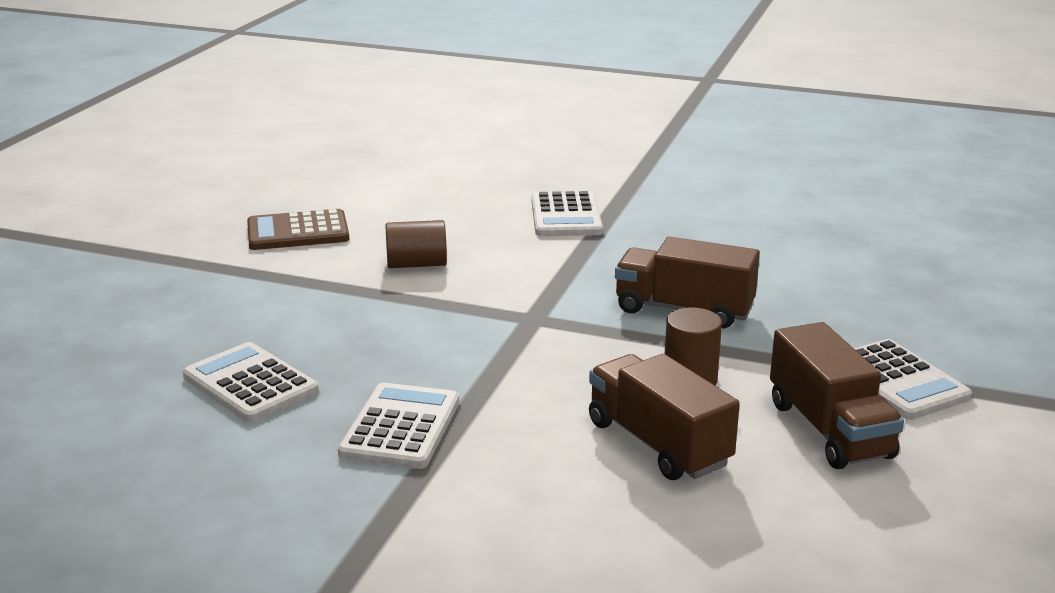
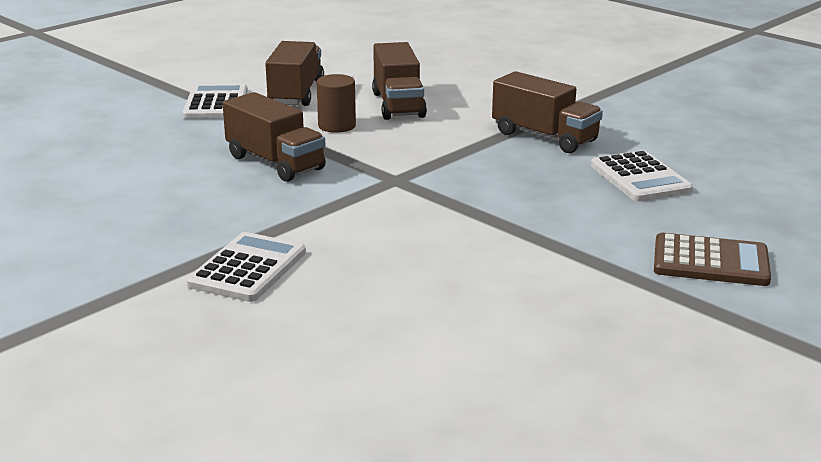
camera: 155 degrees left, 0 degrees up
(298, 232) = (558, 316): brown calculator -> brown calculator (710, 261)
(400, 427) = (544, 137): white calculator -> brown truck
(417, 264) = (452, 246): brown cylinder -> none

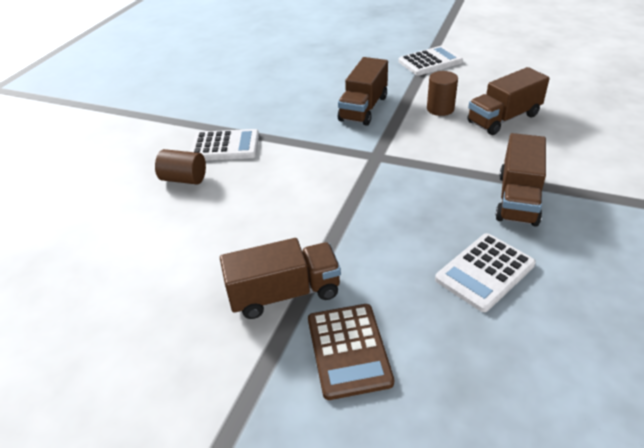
camera: 70 degrees right, 15 degrees up
(296, 93) = (476, 78): brown truck -> brown truck (284, 293)
(300, 313) = (184, 179): none -> brown cylinder

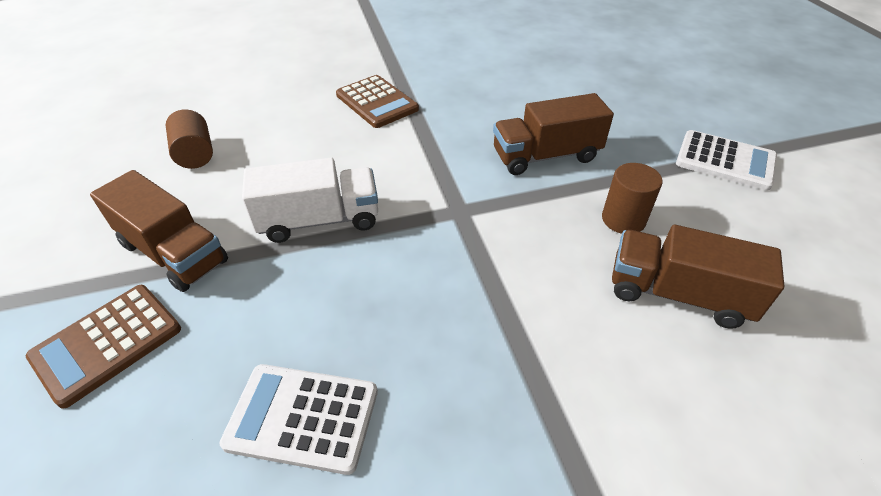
camera: 50 degrees right, 5 degrees up
(184, 179) = (305, 106): brown cylinder -> brown cylinder (195, 154)
(225, 146) = (377, 102): white calculator -> brown calculator
(325, 214) = (319, 220): none -> white truck
(517, 199) = (491, 392): brown truck -> none

